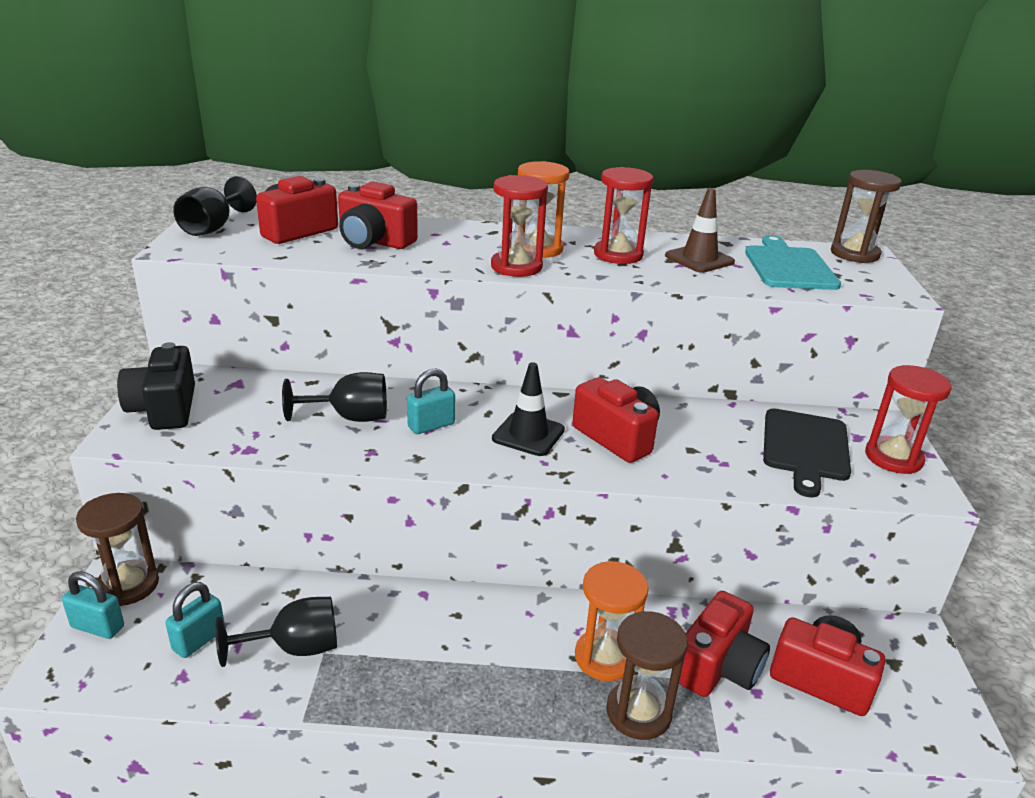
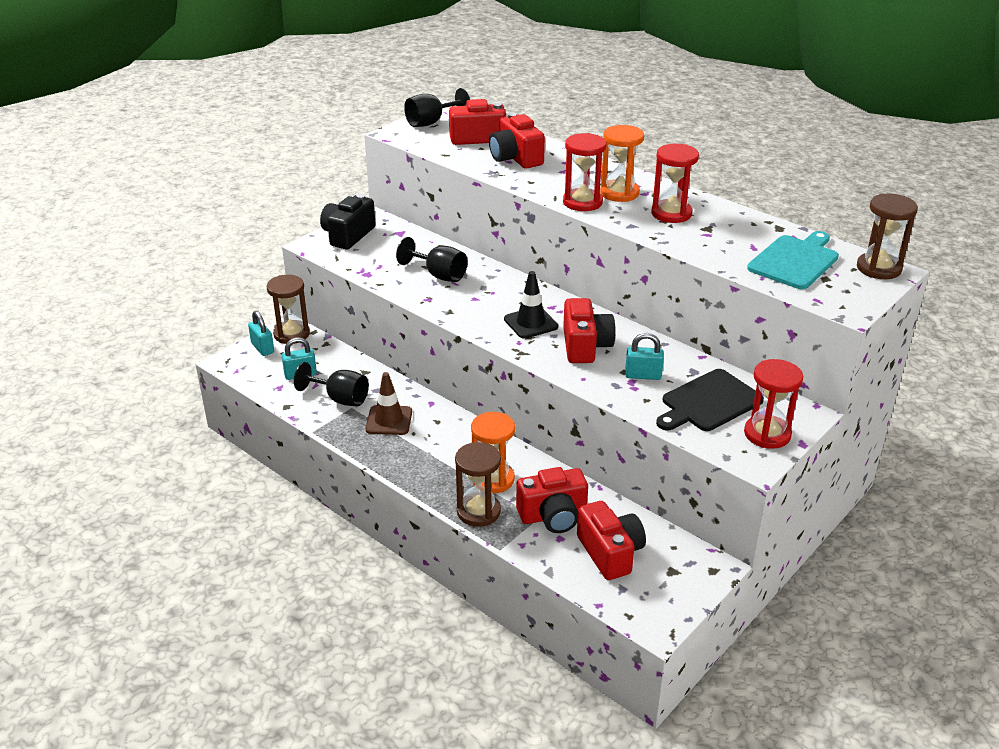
camera: 40 degrees right, 5 degrees up
(431, 425) = (479, 296): turquoise padlock -> turquoise padlock (643, 375)
(699, 259) = (730, 234): brown traffic cone -> brown traffic cone (389, 420)

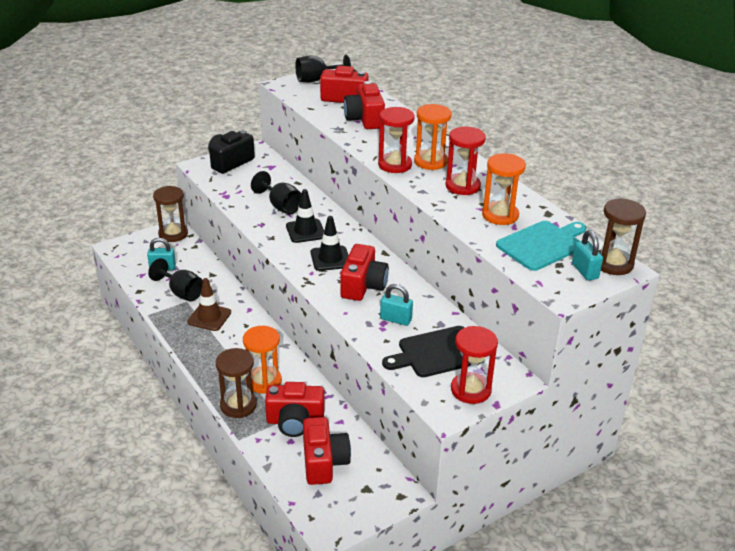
camera: 15 degrees right, 0 degrees up
(262, 348) = (146, 241): turquoise padlock -> turquoise padlock (585, 271)
(484, 298) = (305, 231): none -> black traffic cone
(731, 238) = (500, 215): none -> orange hourglass

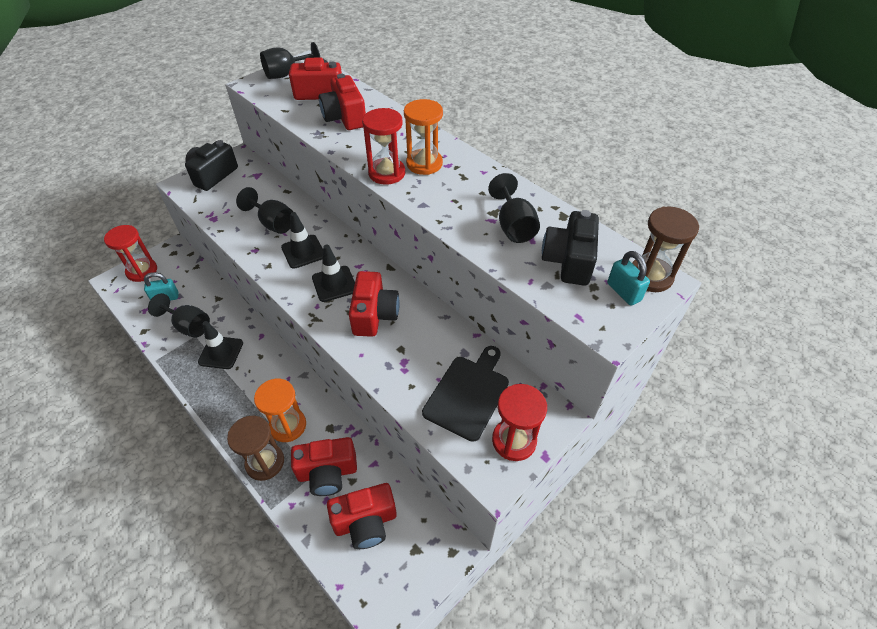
camera: 10 degrees left, 15 degrees up
(173, 234) = (172, 255): brown hourglass -> none
(209, 317) = (221, 352): brown traffic cone -> black traffic cone
(324, 462) = (365, 522): red camera -> red camera turned 90 degrees clockwise
(396, 319) = (416, 355): turquoise padlock -> none
(437, 353) = (468, 394): black cutting board -> black cutting board turned 150 degrees clockwise
(462, 186) = (465, 192): red hourglass -> red hourglass (142, 271)
(500, 215) = (513, 226): orange hourglass -> black goblet
(542, 245) = (568, 261): turquoise cutting board -> black camera

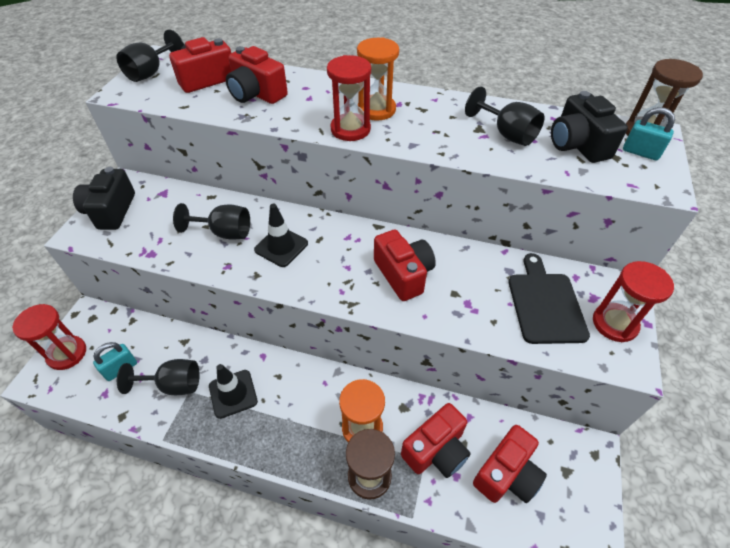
camera: 30 degrees left, 0 degrees up
(334, 284) = (340, 263): black traffic cone -> none

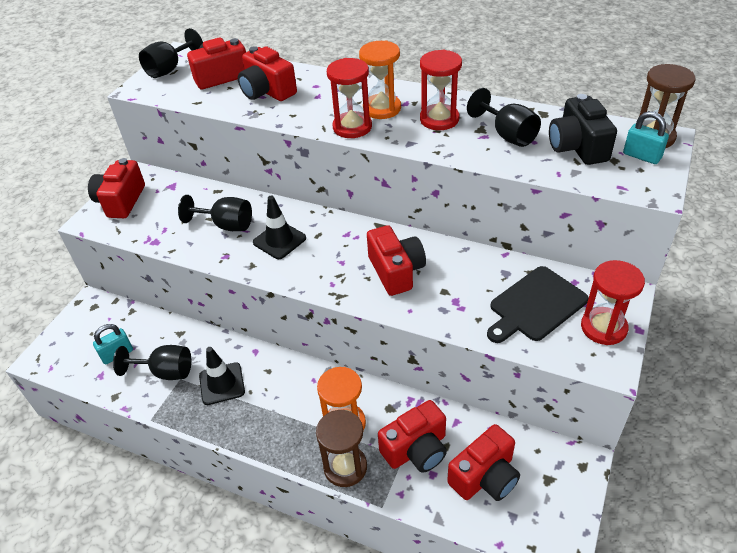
camera: 10 degrees right, 5 degrees down
(67, 353) = (68, 337): red hourglass -> red hourglass (439, 119)
(111, 211) = (121, 201): black camera -> red camera
(545, 304) = (535, 305): black cutting board -> black cutting board turned 135 degrees counterclockwise

